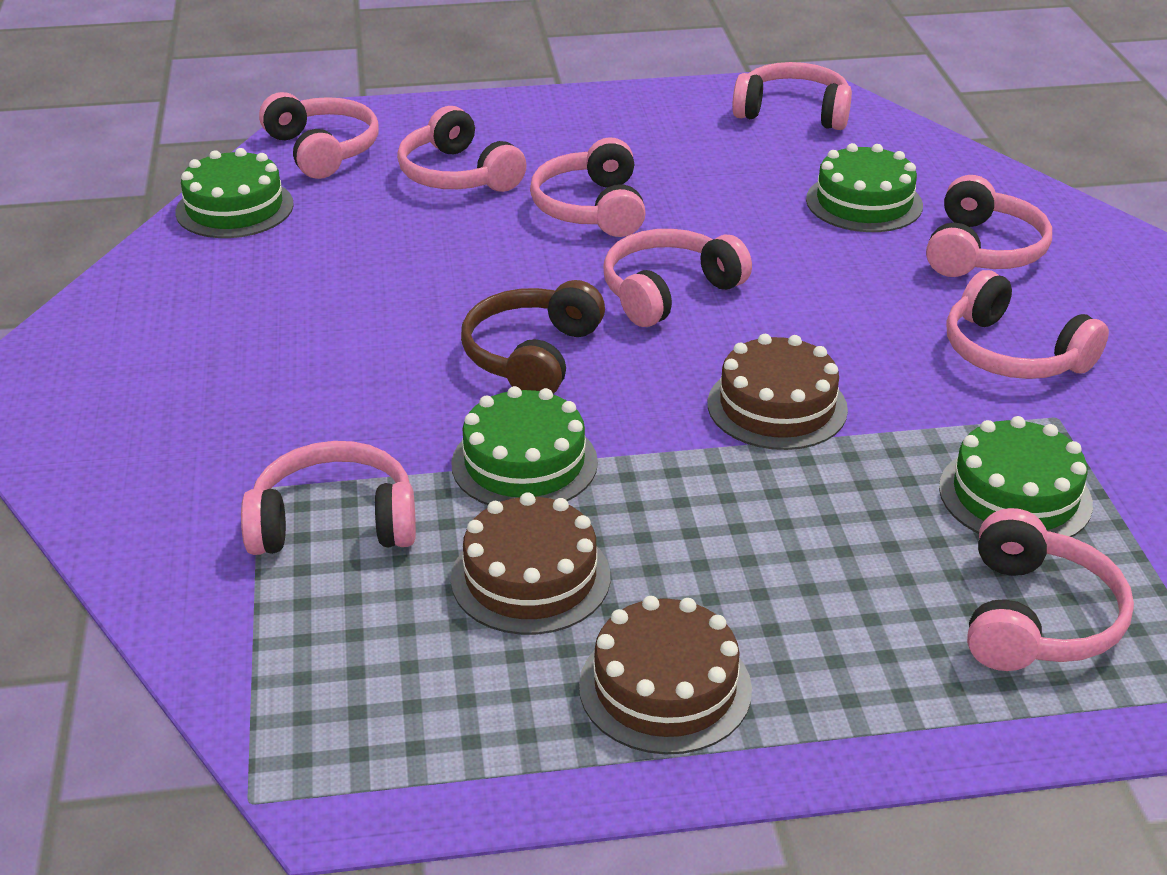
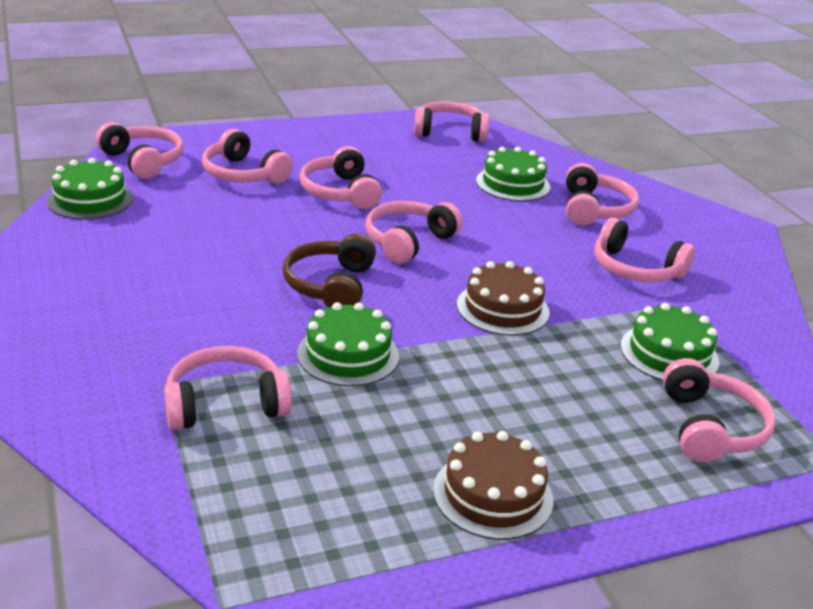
camera: 15 degrees left, 5 degrees down
(530, 577) = (377, 430): brown cake -> none

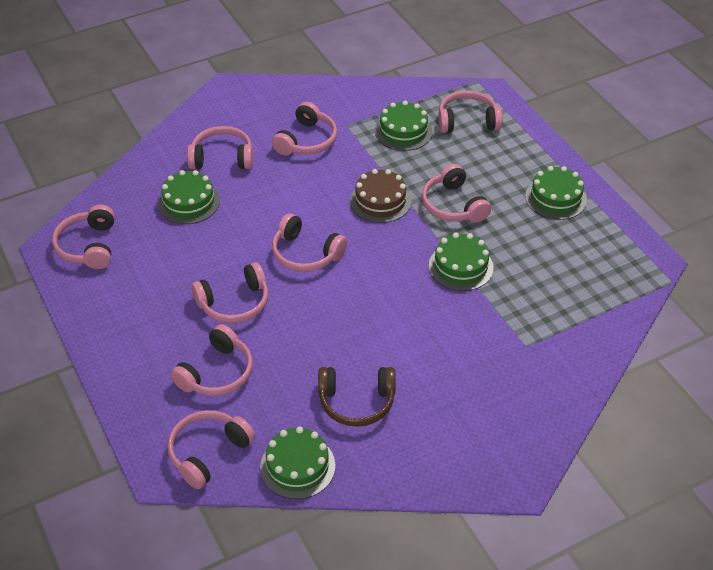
camera: 95 degrees left, 15 degrees up
(225, 403) = (531, 313): pink headphones -> pink headphones (453, 205)
(330, 285) = (383, 287): brown headphones -> brown headphones (356, 402)
(493, 494) = (556, 198): brown cake -> green cake

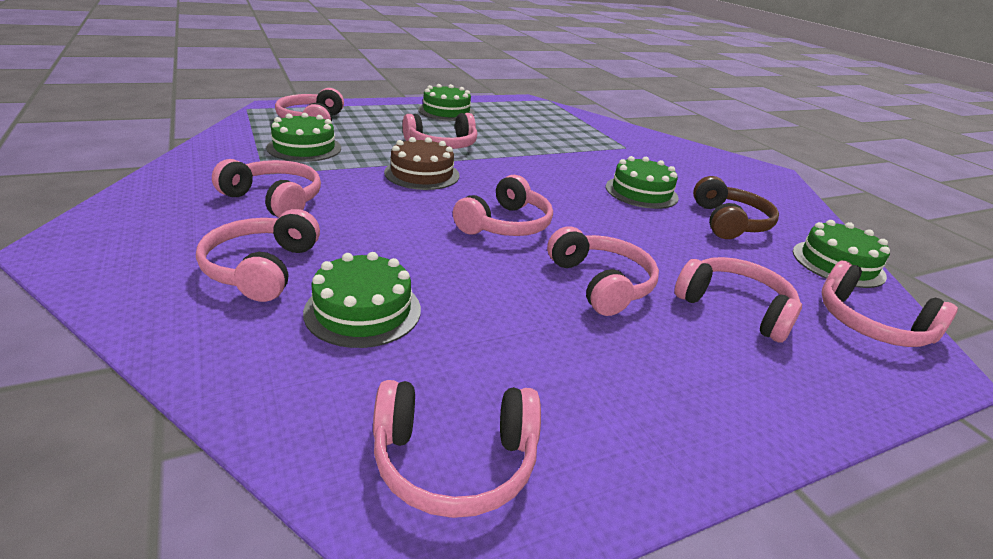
camera: 90 degrees left, 15 degrees down
(461, 266) = (531, 154): green cake -> green cake (641, 192)

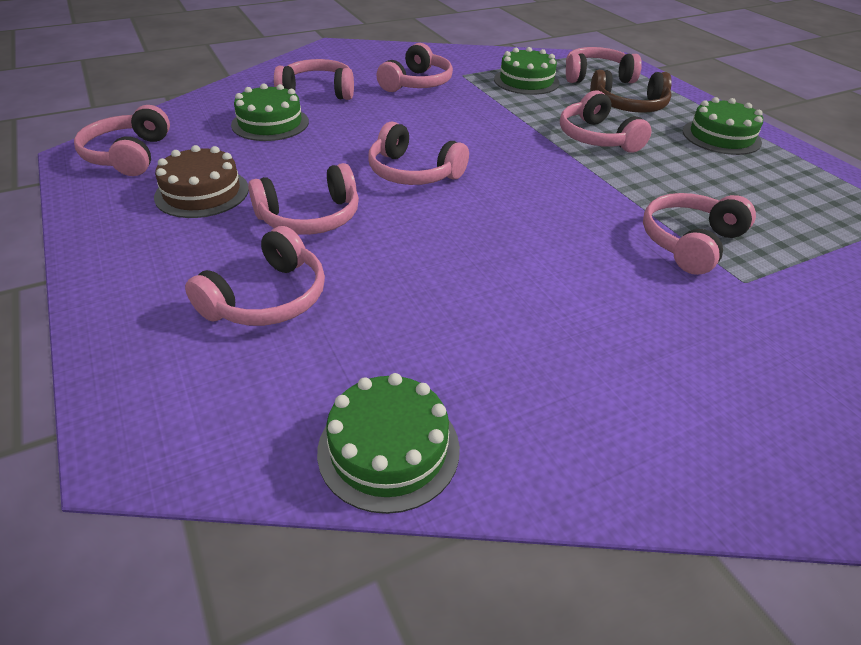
camera: 90 degrees right, 10 degrees up
(422, 174) = (506, 131): brown cake -> brown cake (202, 193)
(641, 192) = (554, 273): green cake -> none
(729, 222) = (492, 347): brown headphones -> brown headphones (629, 106)
(870, 324) = (226, 418): pink headphones -> pink headphones (689, 242)

